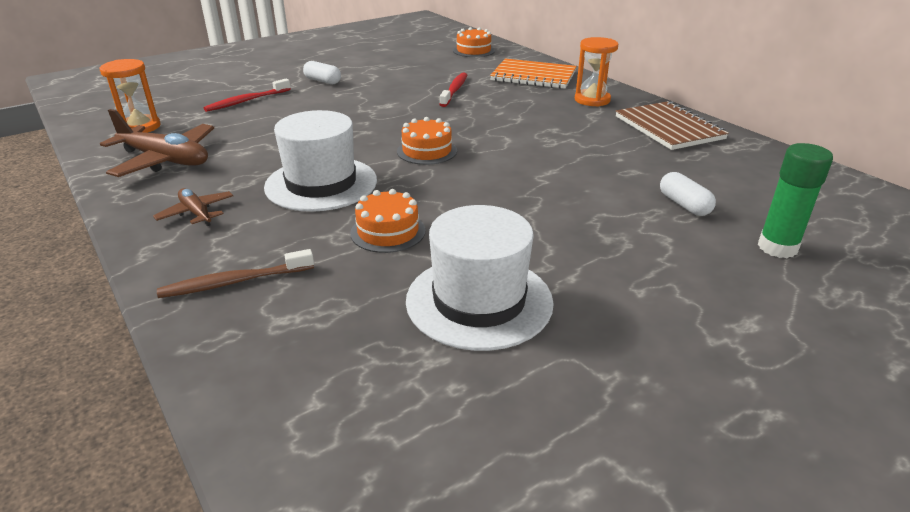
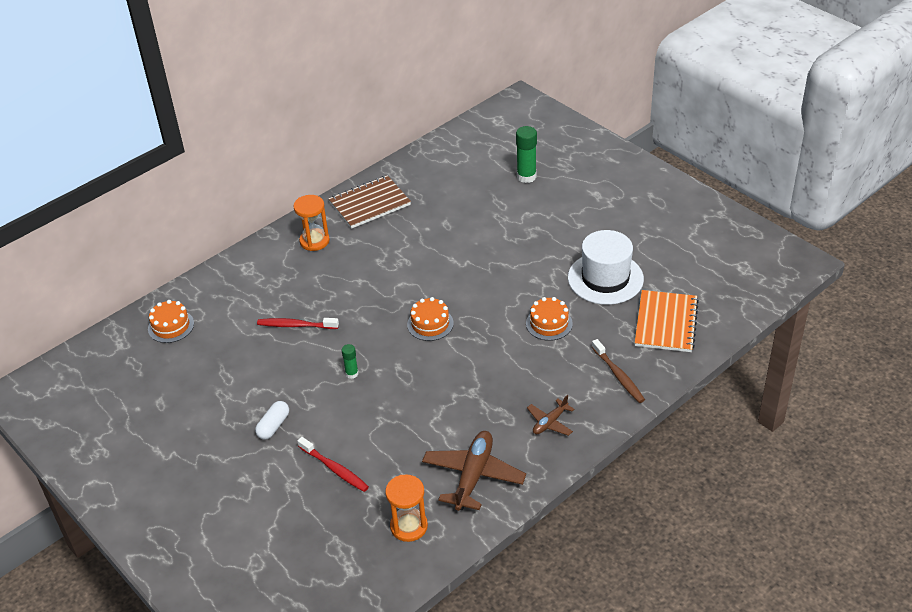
camera: 95 degrees left, 10 degrees up
(321, 184) = (494, 369): white hat -> none
(368, 111) = (352, 374): none -> green glue stick
(533, 76) = (254, 277): orange notebook -> orange notebook (666, 323)
(684, 205) = (487, 204): white capsule -> none

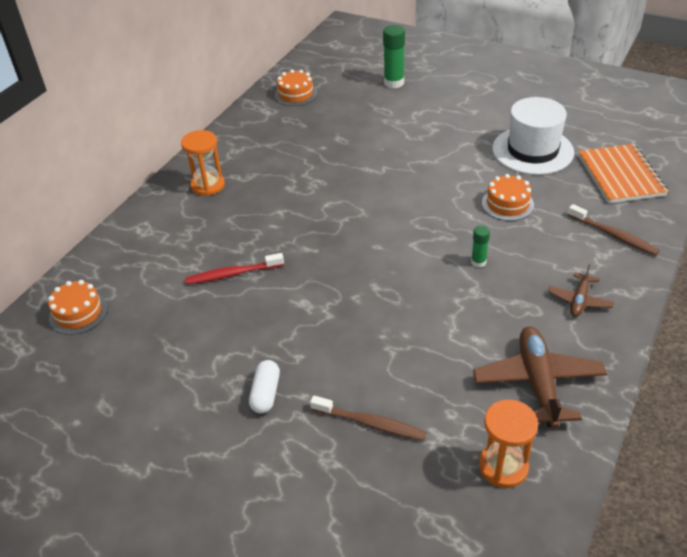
camera: 20 degrees left, 0 degrees up
(335, 469) = (370, 423): red toothbrush -> brown toothbrush
(352, 374) = (327, 308): green glue stick -> green glue stick (478, 262)
(369, 203) = (249, 138): brown notebook -> none
(430, 324) = (384, 235): orange cake -> orange cake (295, 94)

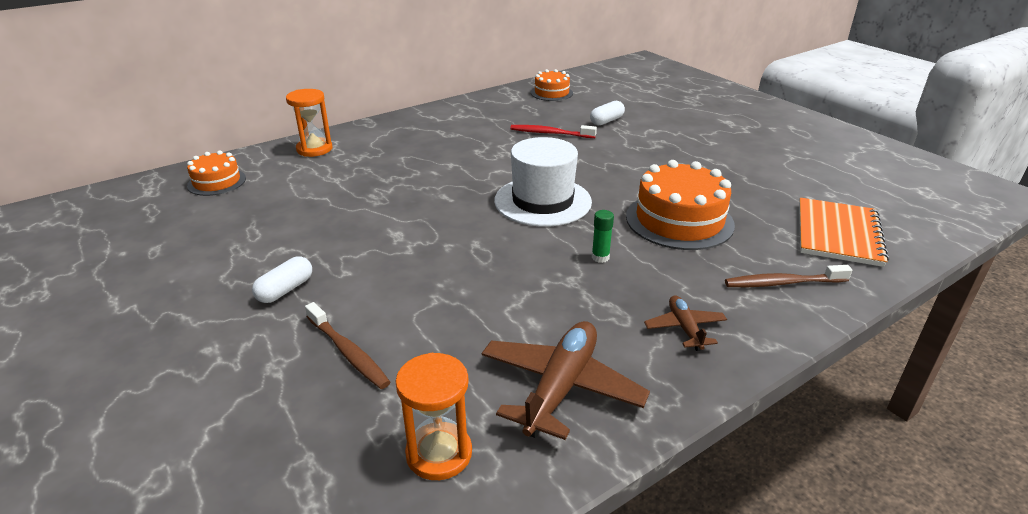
camera: 25 degrees right, 10 degrees down
(208, 185) = (411, 131): orange hourglass -> orange hourglass (314, 149)
(232, 274) = (361, 194): red toothbrush -> red toothbrush (550, 133)
(371, 114) = (606, 121): none -> white capsule
(394, 83) = (650, 105): green glue stick -> none
(507, 204) = (679, 220): orange cake -> orange cake, size x1.75
(532, 150) = (749, 186): white hat -> white hat (542, 201)
(579, 300) = (685, 328): brown plane -> brown plane turned 120 degrees clockwise
(614, 235) = (783, 283): brown toothbrush -> brown toothbrush turned 105 degrees clockwise

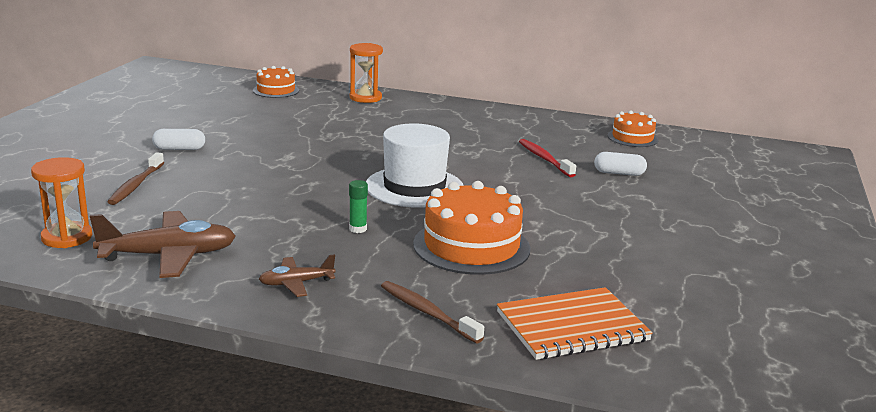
camera: 50 degrees right, 10 degrees down
(685, 328) = (296, 283): brown plane -> brown plane turned 150 degrees counterclockwise

